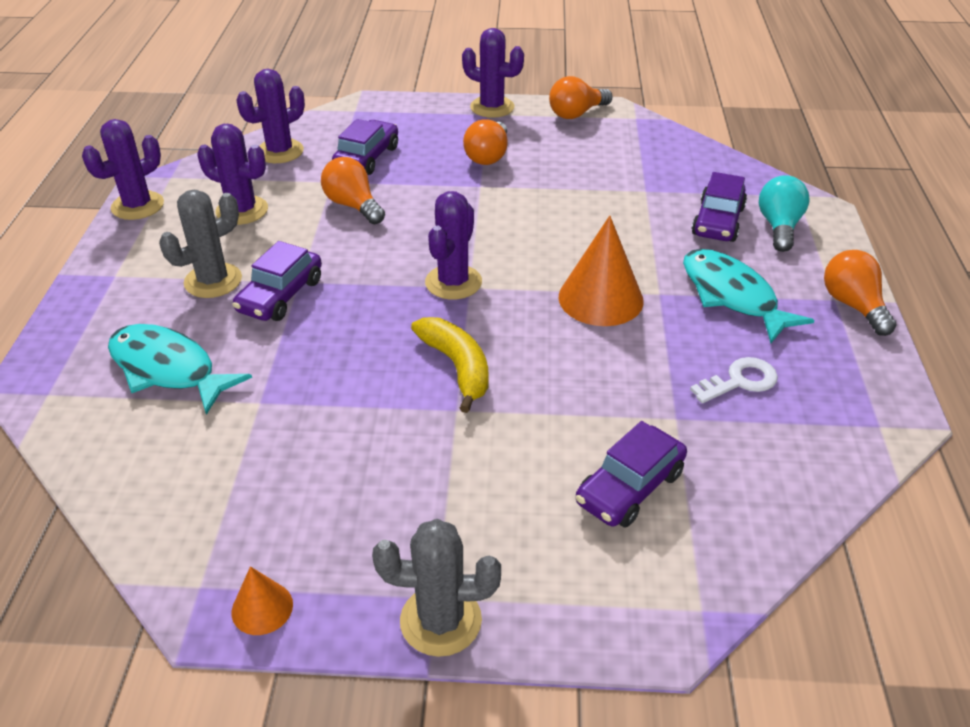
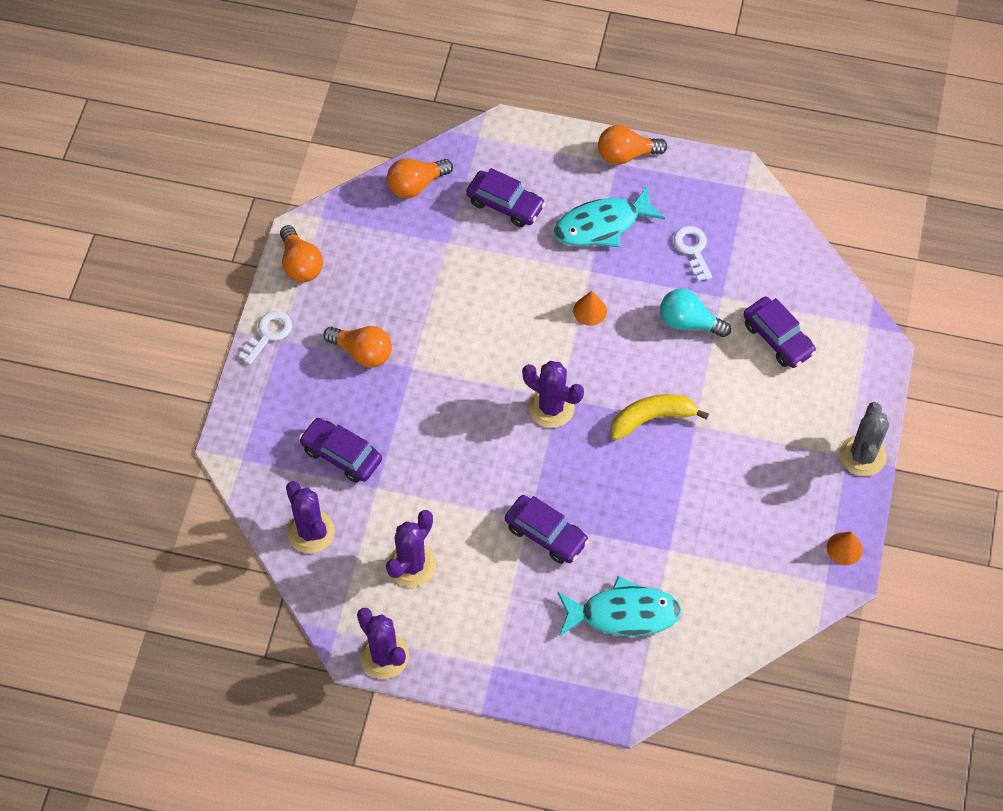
camera: 80 degrees left, 20 degrees up
(168, 369) = (623, 614): turquoise fish -> turquoise fish turned 135 degrees counterclockwise
(213, 281) = (516, 586): grey cactus -> none
(353, 205) = (423, 472): orange light bulb -> orange light bulb (416, 185)
(492, 107) = (268, 334): purple cactus -> white key
(600, 298) = (590, 310): orange cone -> orange cone, size x0.52
(779, 227) = (521, 165): turquoise light bulb -> turquoise light bulb (688, 322)

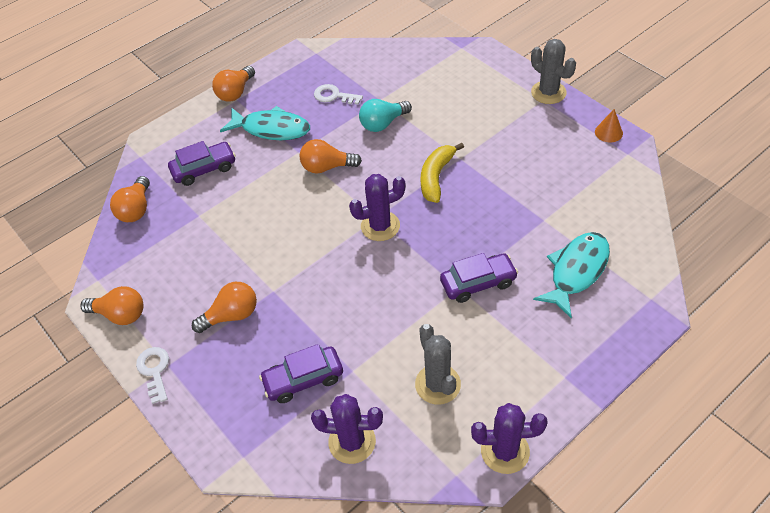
camera: 50 degrees left, 10 degrees down
(412, 565) = (437, 384): purple cactus -> grey cactus
(590, 310) = (327, 167): orange cone -> orange light bulb
(602, 225) = (271, 129): turquoise fish -> turquoise fish turned 90 degrees counterclockwise
(778, 338) = (433, 89): purple car -> none

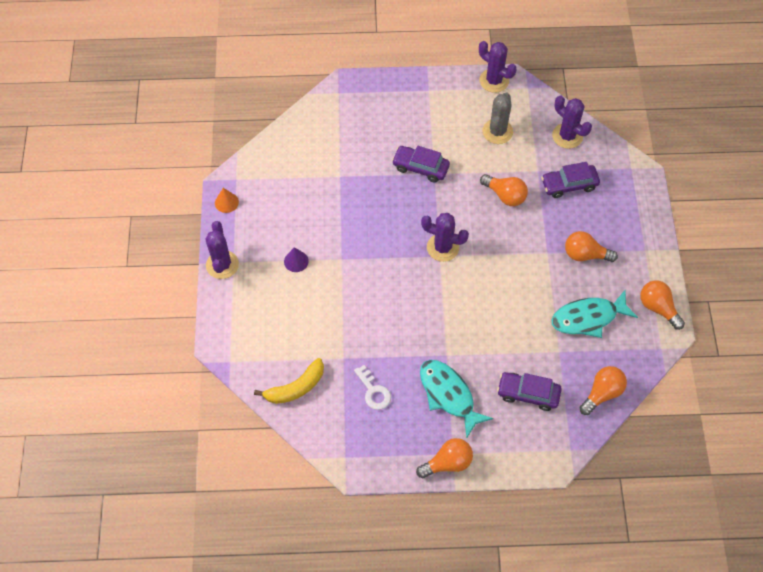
camera: 145 degrees left, 10 degrees up
(154, 371) = (655, 252): white key -> none
(303, 379) = (569, 185): purple car -> purple car turned 150 degrees clockwise
(327, 167) = (437, 323): orange light bulb -> orange light bulb (505, 195)
(383, 123) = (363, 332): turquoise light bulb -> none
(436, 177) = (372, 256): yellow banana -> yellow banana (296, 387)
(495, 132) = (296, 261): none -> purple cone
(548, 92) = (222, 265): grey cactus -> purple cactus
(576, 271) = (359, 134): turquoise fish -> turquoise fish (588, 318)

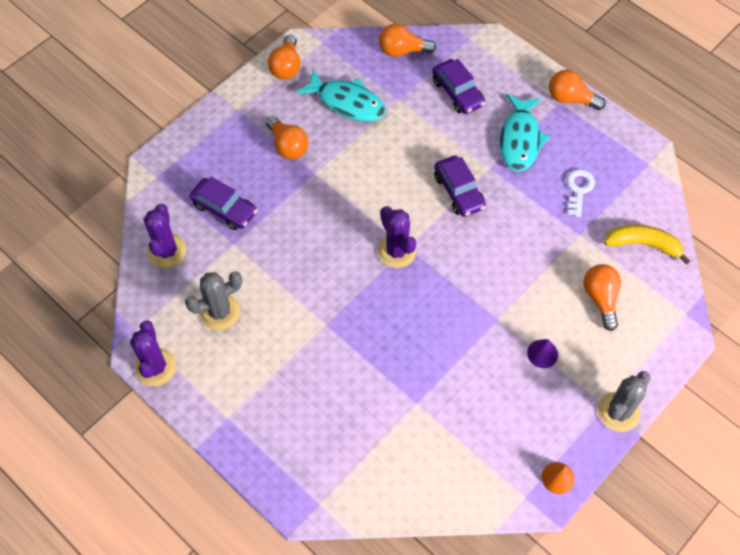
camera: 135 degrees left, 0 degrees up
(222, 265) = (618, 412): purple cactus -> grey cactus
(420, 167) = (331, 341): purple car -> purple car (459, 191)
(505, 195) = (289, 248): orange light bulb -> orange light bulb (600, 298)

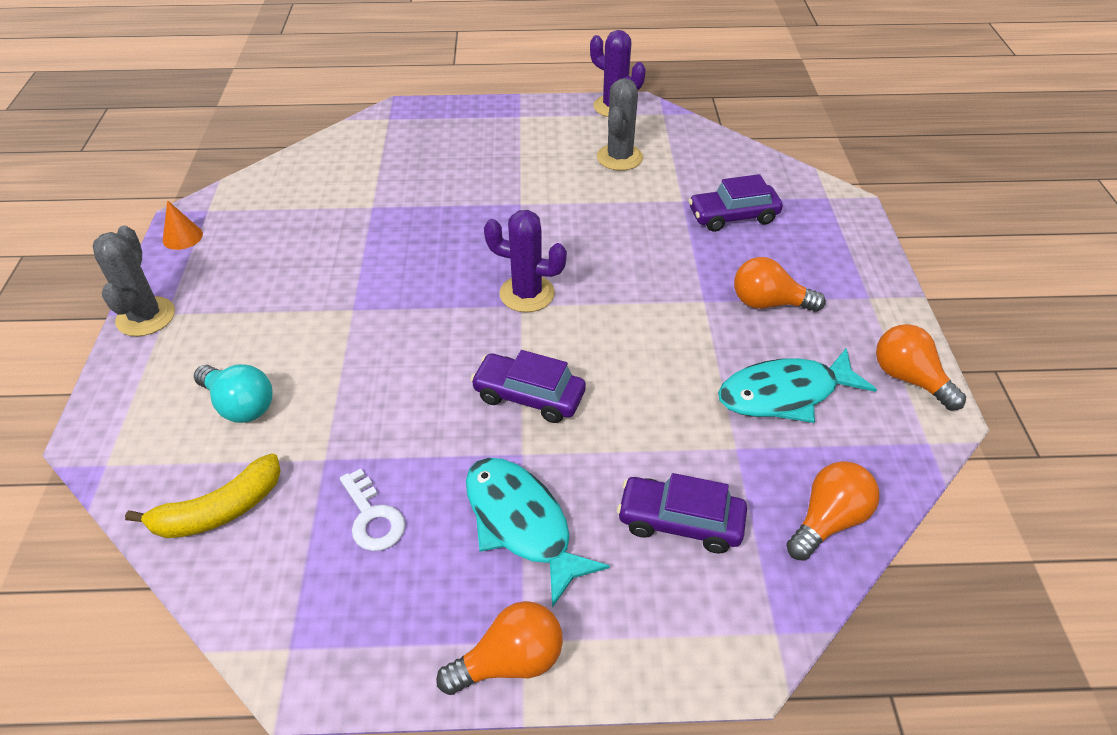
camera: 135 degrees right, 15 degrees down
(167, 251) = (725, 162): purple cactus -> none
(542, 353) = (274, 312): purple cone -> none
(600, 298) = (240, 405): orange light bulb -> turquoise light bulb

